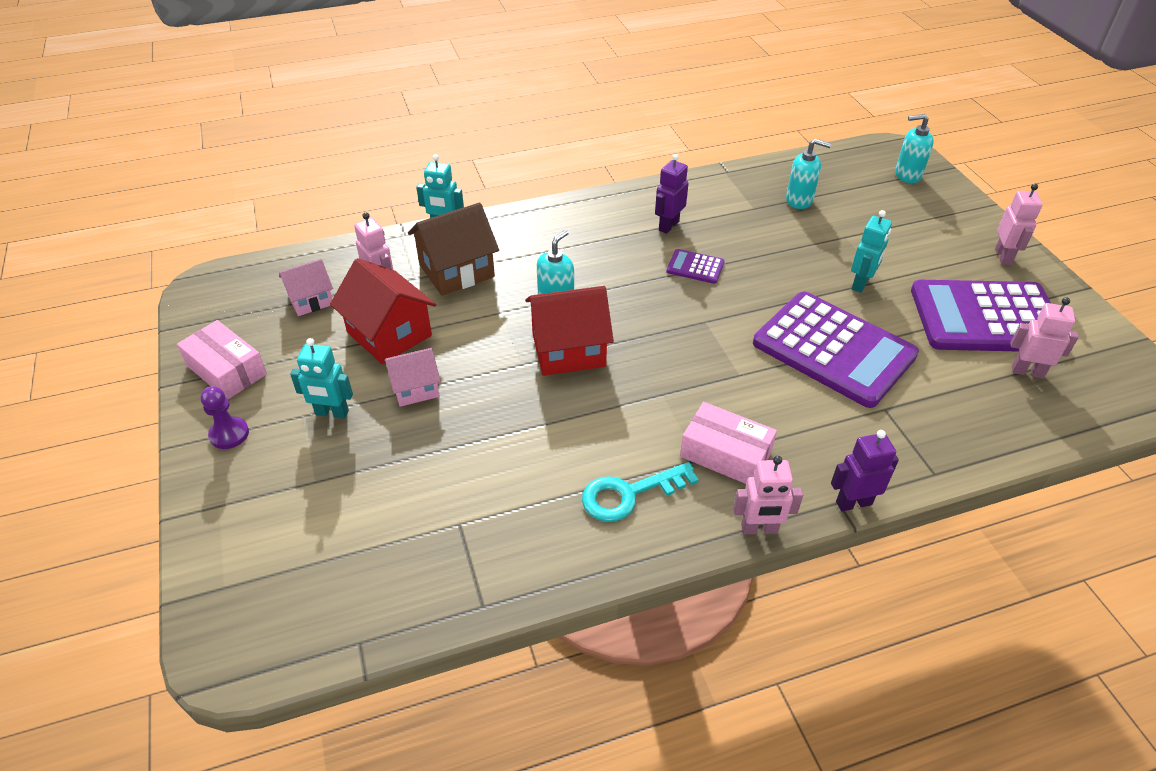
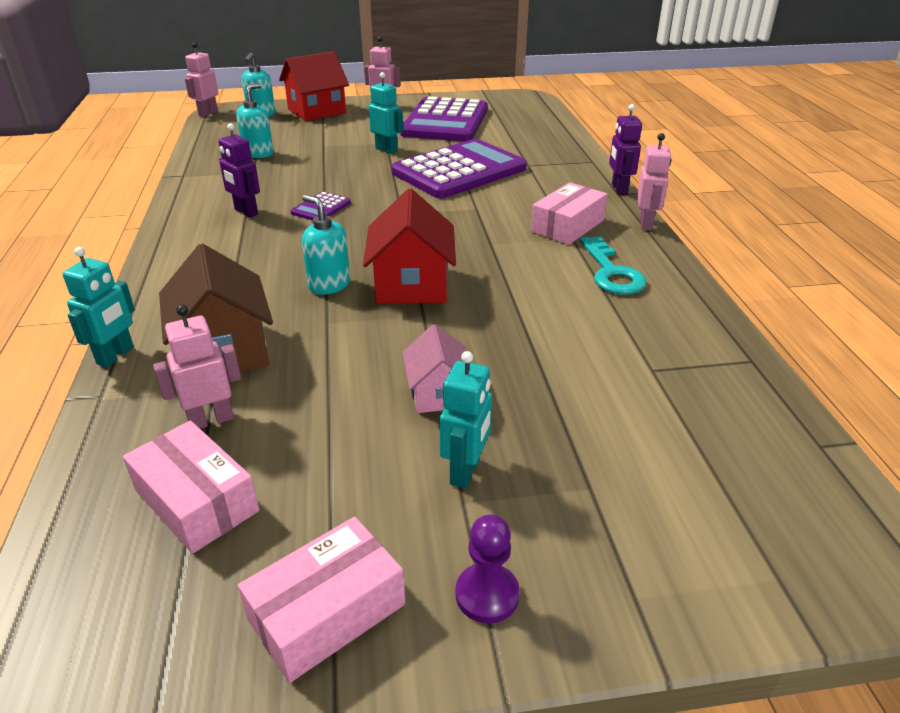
camera: 80 degrees left, 10 degrees down
(310, 300) = (196, 500): pink house -> pink box
(389, 334) = (324, 414): red house -> red house (317, 111)
(1027, 371) = (502, 121): pink robot -> pink robot (208, 113)

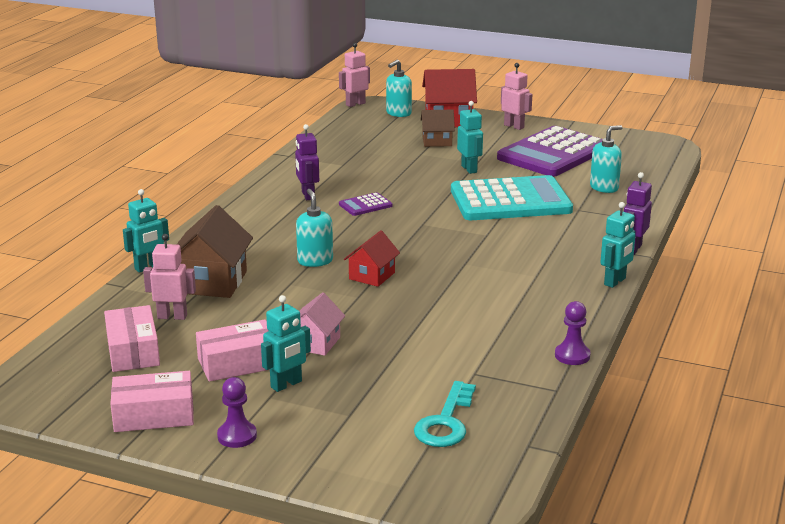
camera: 30 degrees right, 10 degrees down
(258, 153) = (361, 150): turquoise soap dispenser -> turquoise soap dispenser (604, 188)
(327, 131) = (437, 141): none -> brown house
(411, 284) = (372, 276): red house -> red house, size x0.61
(459, 171) = (510, 201): purple calculator -> turquoise calculator
(567, 226) = (544, 266): pink box -> pink box (238, 363)
(611, 272) = (533, 308): turquoise key -> turquoise key (446, 422)
(646, 224) = (615, 282): pink robot -> turquoise robot
(713, 314) = (572, 355): none -> purple pawn

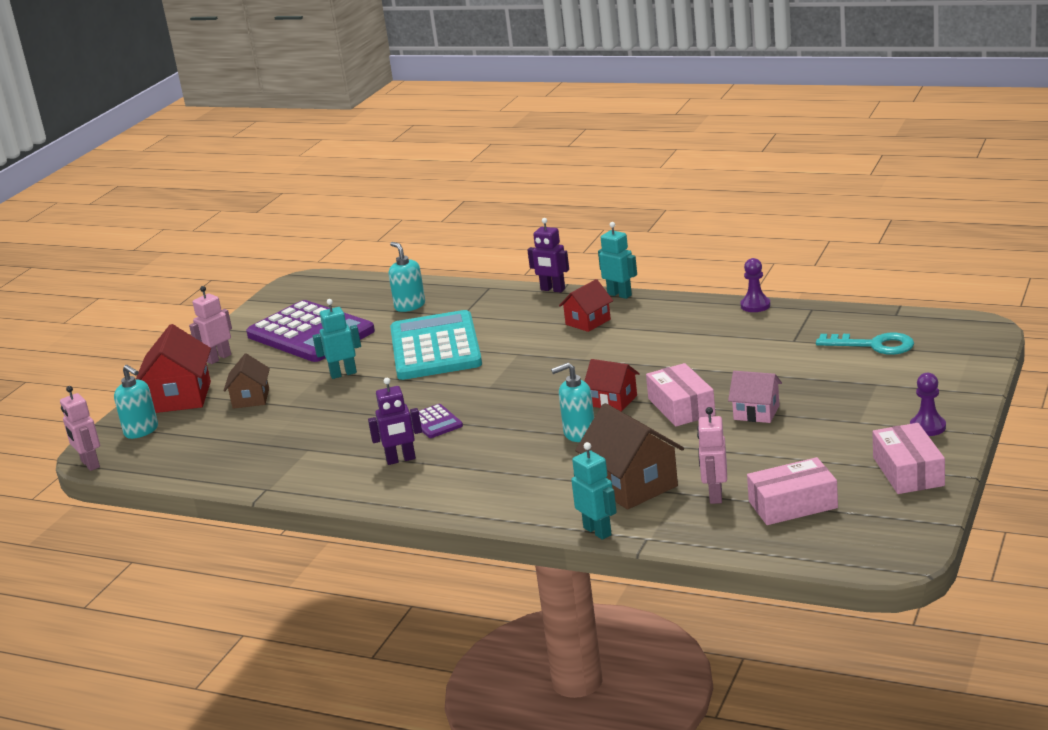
camera: 85 degrees left, 0 degrees up
(212, 282) = (633, 485): brown house -> brown house turned 45 degrees clockwise
(238, 363) = (803, 445): pink box -> pink box (681, 407)
(286, 384) = (835, 416): turquoise robot -> none
(549, 265) = (588, 322): none -> red house

